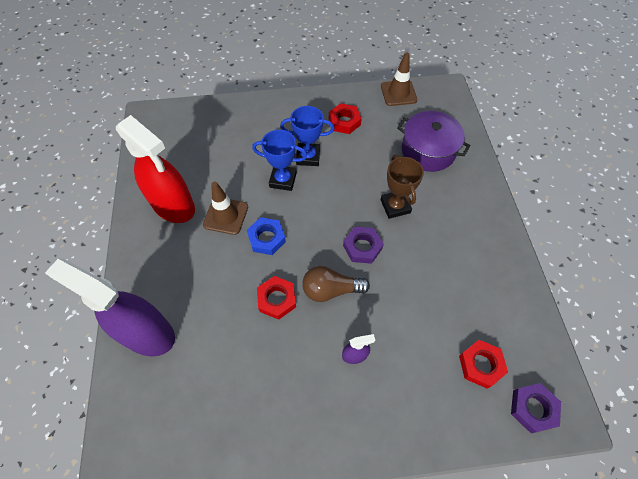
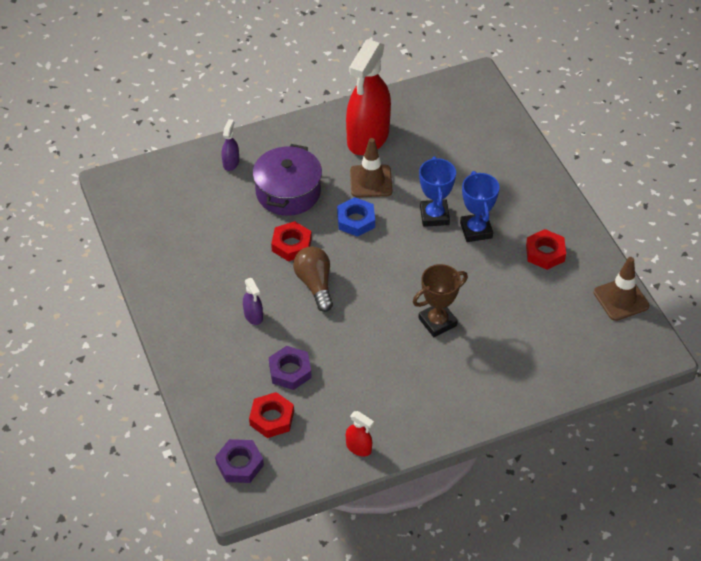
camera: 75 degrees right, 10 degrees down
(147, 333) = (231, 163): purple spray bottle -> purple spray bottle, size x0.41
(362, 247) = (373, 301): purple nut -> purple nut (290, 371)
(428, 151) = (534, 343): purple pot -> purple pot (288, 192)
(518, 297) = (359, 448): none -> red spray bottle

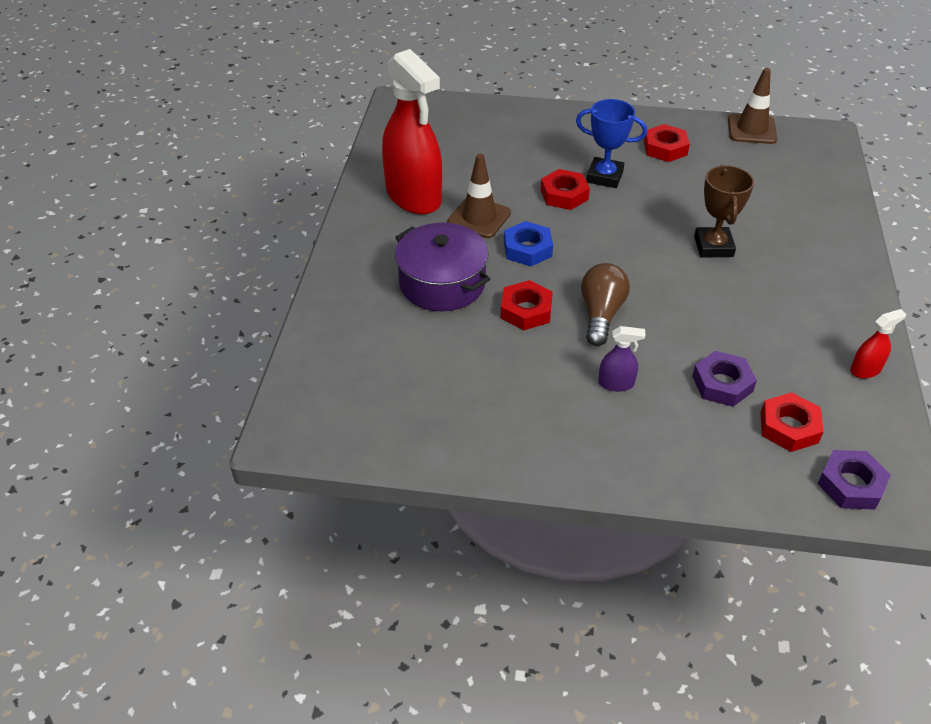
camera: 60 degrees left, 5 degrees down
(231, 163) = (353, 312): purple spray bottle -> none
(315, 284) = (601, 314): brown light bulb -> brown light bulb turned 90 degrees clockwise
(434, 216) = (564, 195): blue trophy -> red nut

